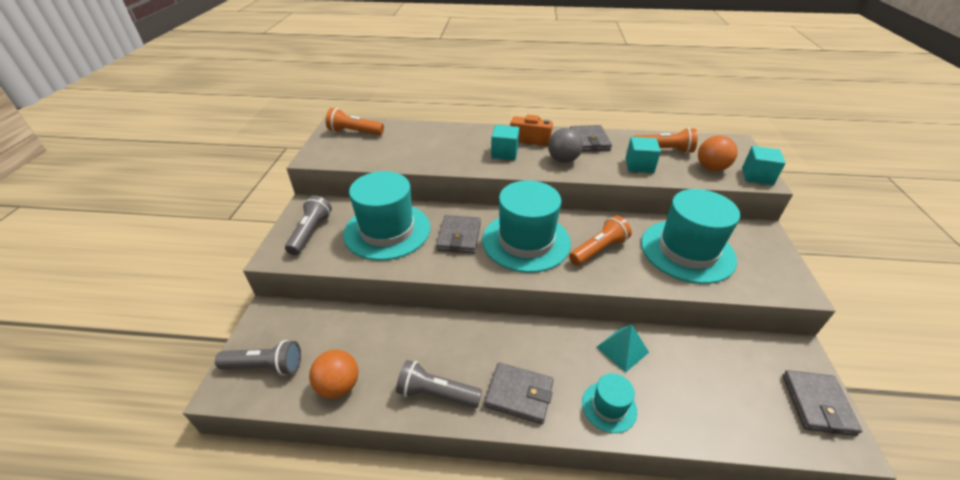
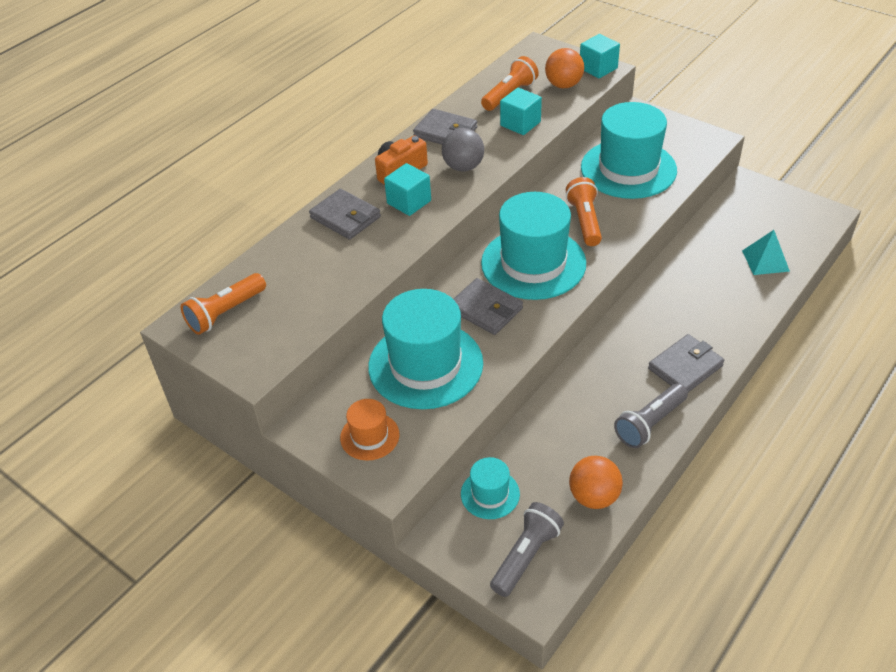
camera: 55 degrees left, 5 degrees up
(311, 232) = (369, 436): grey flashlight -> orange hat
(609, 406) = (730, 317): turquoise hat -> turquoise hat (490, 494)
(622, 349) = (681, 279): turquoise pyramid -> turquoise pyramid (765, 260)
(817, 404) = (793, 206): grey wallet -> grey wallet (345, 217)

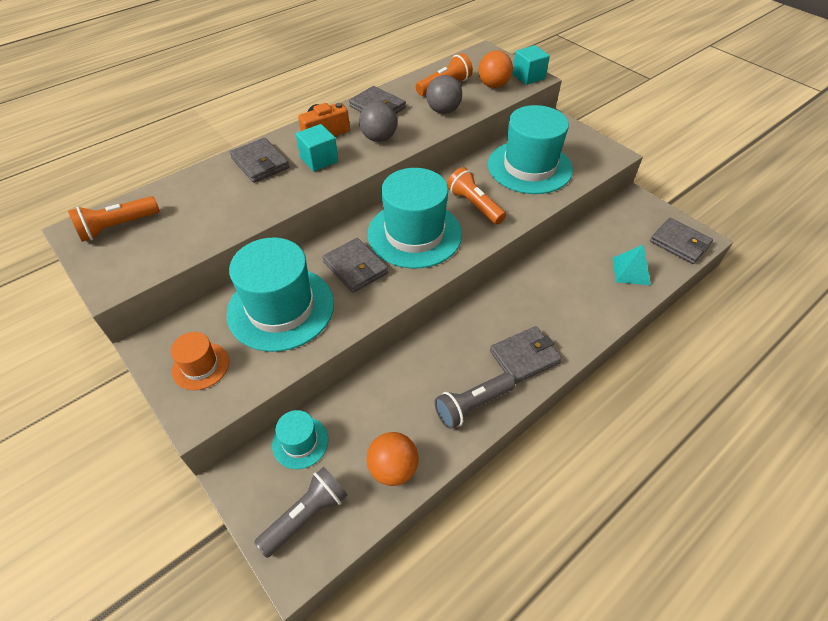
camera: 10 degrees right, 5 degrees up
(520, 124) = (443, 111): turquoise cube -> grey ball
(585, 221) = (474, 205): orange flashlight -> orange flashlight turned 45 degrees counterclockwise
(806, 222) = (679, 243): none -> grey wallet

